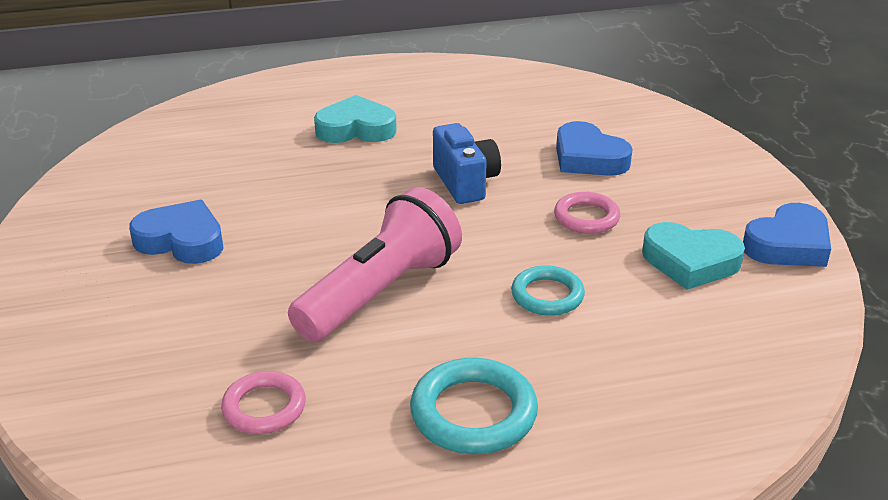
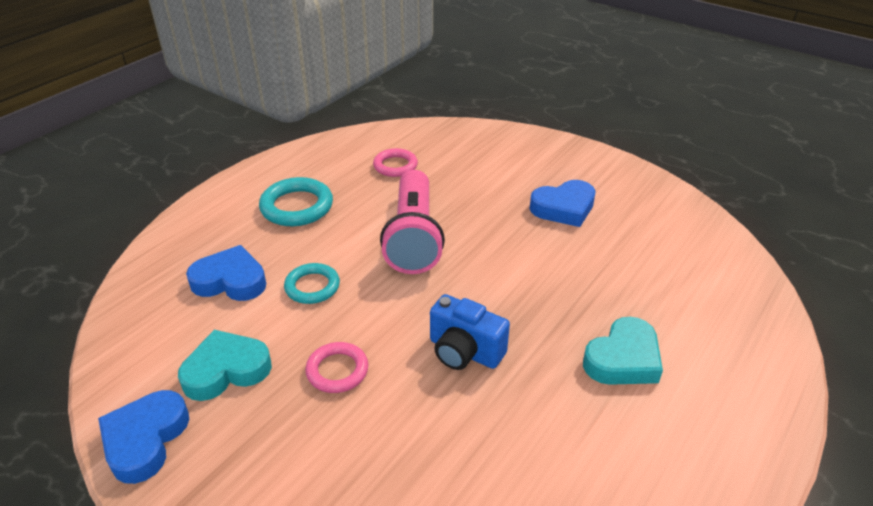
camera: 140 degrees right, 5 degrees up
(588, 158) = (393, 452): blue heart -> blue heart (230, 281)

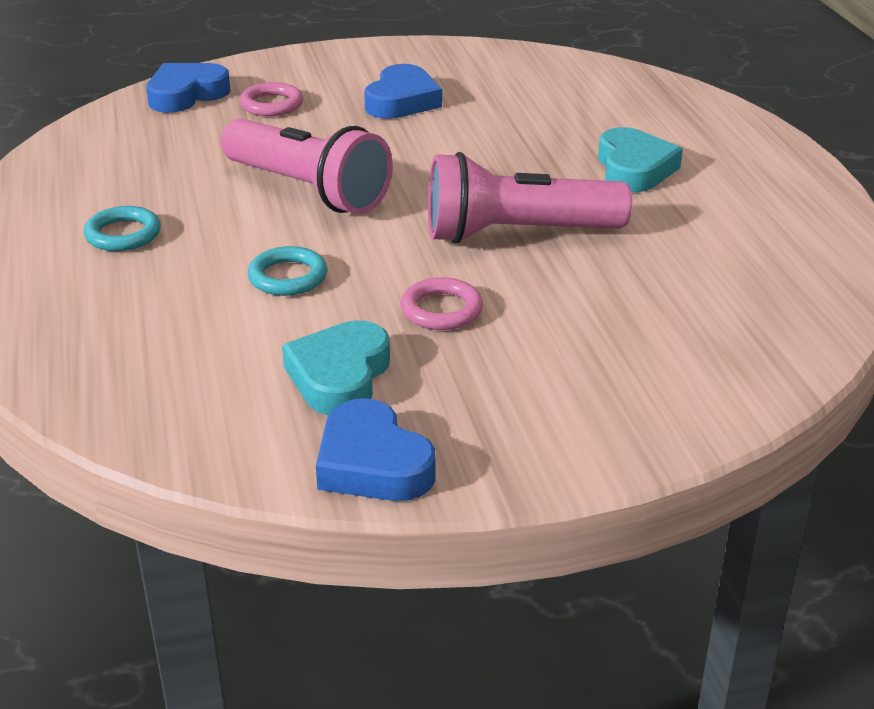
camera: 50 degrees left, 5 degrees down
(230, 281) = (187, 324): blue heart -> blue heart (186, 95)
(297, 207) = (123, 234): turquoise ring -> turquoise ring, size x0.66
(395, 166) = (163, 149): pink ring -> pink ring (271, 104)
(464, 352) = (517, 234): blue camera -> pink flashlight

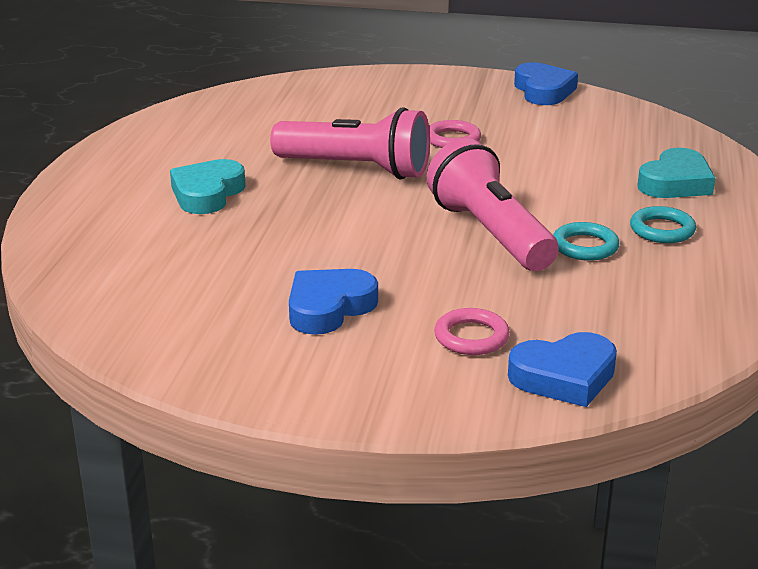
camera: 155 degrees left, 5 degrees down
(288, 277) = (543, 176): turquoise ring -> turquoise ring (585, 246)
(339, 376) = (539, 122): turquoise heart -> turquoise heart (675, 183)

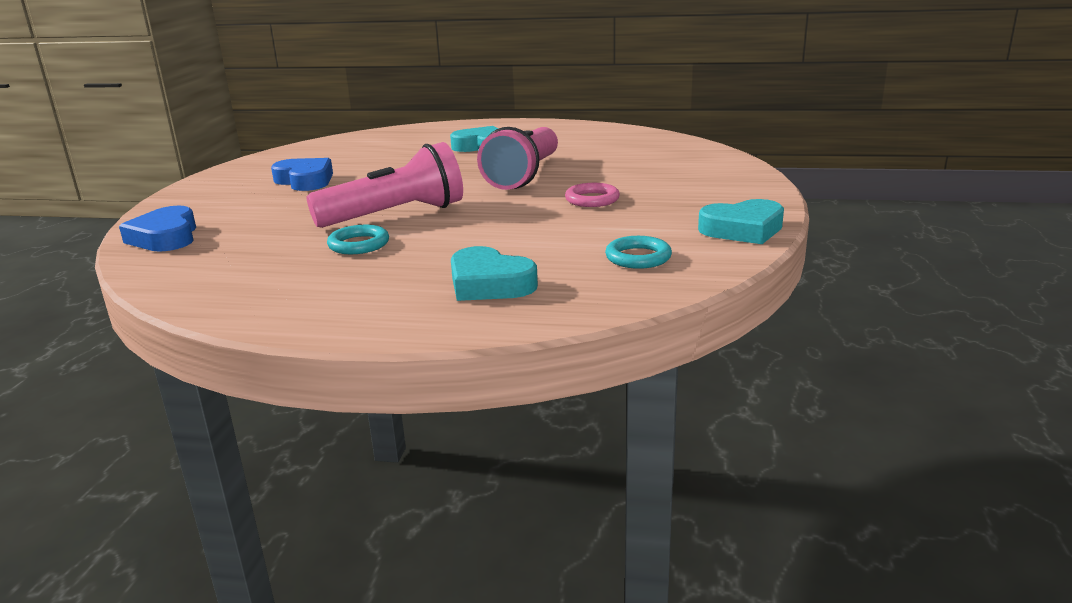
camera: 90 degrees right, 5 degrees down
(471, 337) = (240, 213): pink ring -> none
(543, 91) = (743, 229): blue heart -> turquoise heart
(662, 230) = (379, 274): turquoise ring -> turquoise ring (638, 257)

